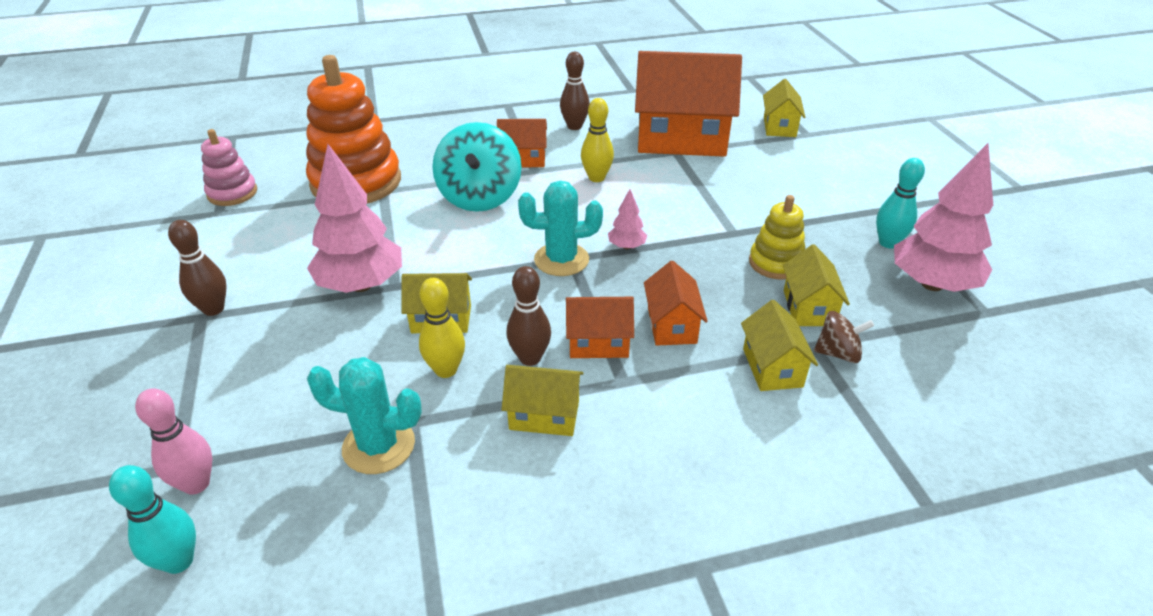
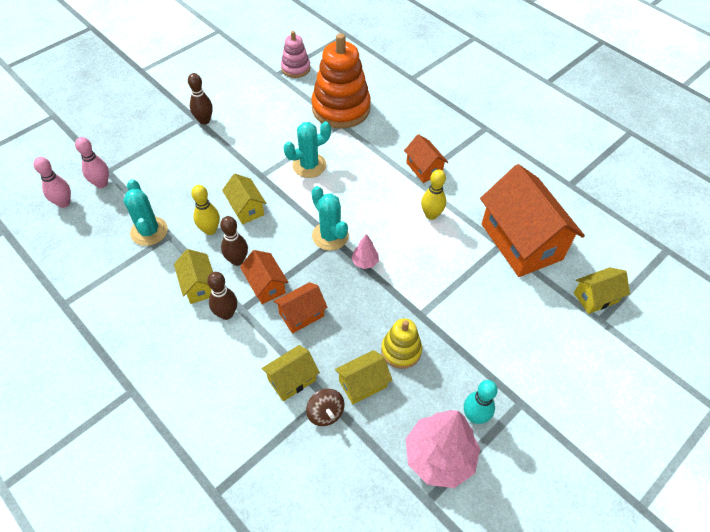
camera: 60 degrees right, 15 degrees up
(179, 561) = (64, 203): turquoise bowling pin -> pink bowling pin
(361, 285) = (254, 162): pink tree -> none
(424, 238) = (309, 165): none -> turquoise cactus
(480, 197) = (366, 168): turquoise spinning top -> none
(574, 126) = (487, 175): brown bowling pin -> brown bowling pin (226, 313)

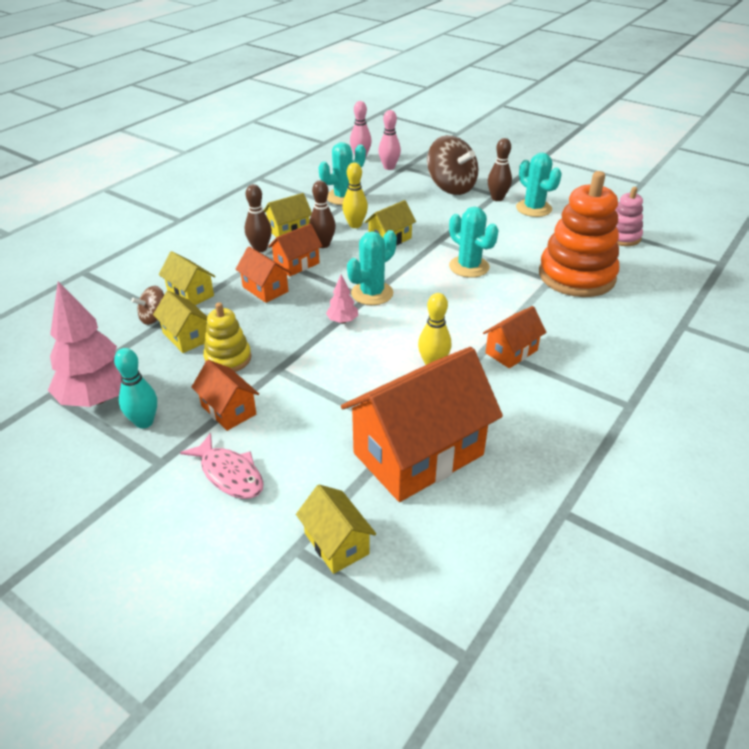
camera: 80 degrees right, 15 degrees down
(168, 146) = (451, 187): none -> brown spinning top
(232, 103) = (533, 208): none -> turquoise cactus
(466, 353) = (228, 410): none -> orange house
(535, 355) = (229, 474): none -> pink fish

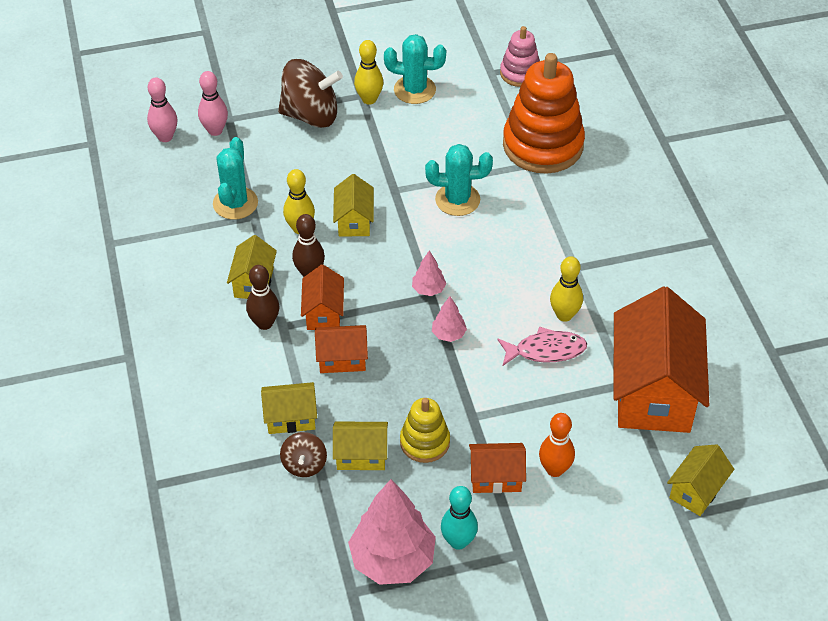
camera: 50 degrees left, 10 degrees up
(229, 474) = (573, 515): pink fish -> pink fish (546, 350)
(269, 438) = (554, 469): none -> orange bowling pin
(336, 543) = (696, 490): yellow house -> yellow house turned 60 degrees counterclockwise
(372, 293) = (428, 289): turquoise cactus -> pink tree
(497, 198) = (369, 99): brown bowling pin -> yellow bowling pin
(511, 352) = (595, 258): orange house -> none

